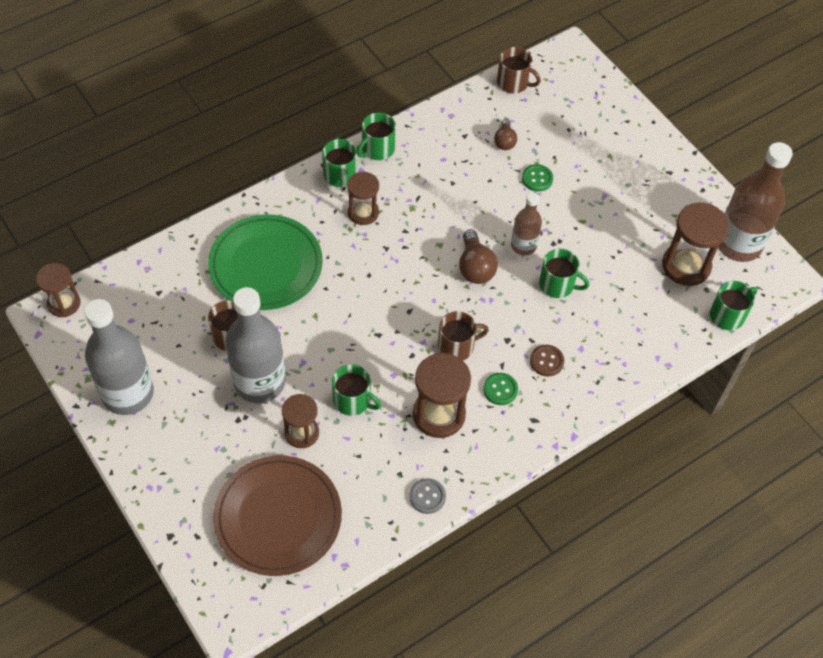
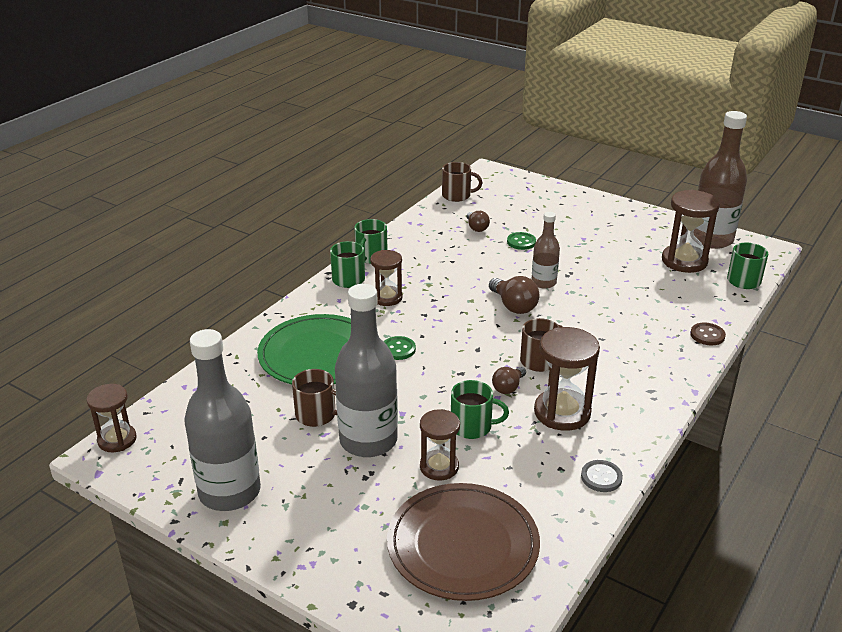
camera: 20 degrees left, 25 degrees down
(409, 367) = (508, 387): none -> brown light bulb
(500, 389) = (603, 378): green button -> green button (398, 349)
(546, 361) = (626, 348): brown button -> brown button (707, 335)
(557, 284) = (592, 298): green mug -> none

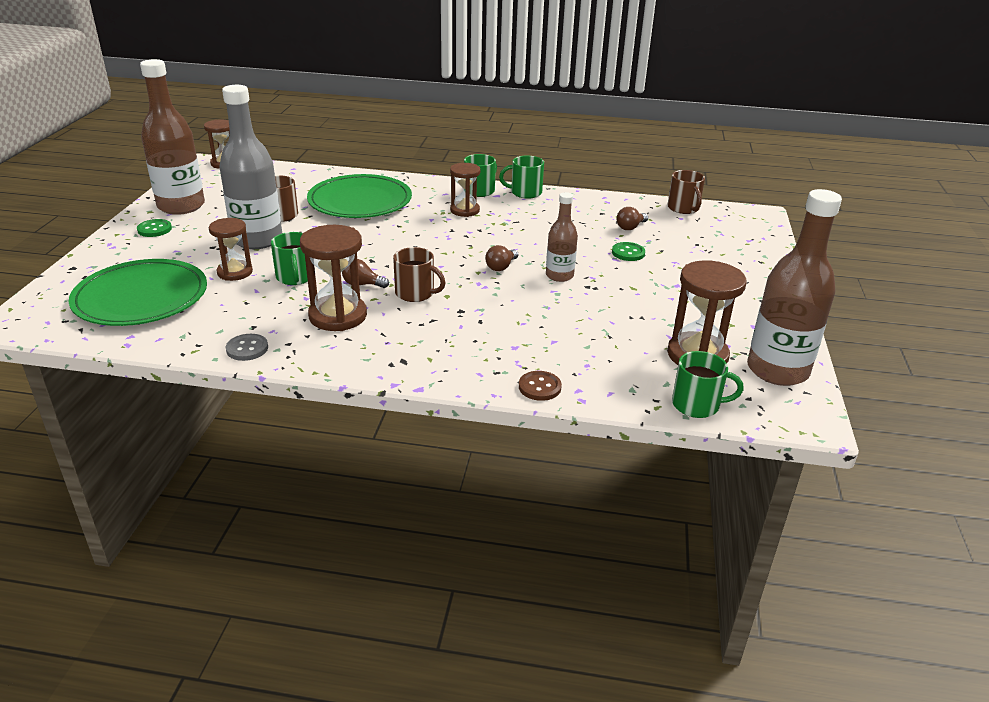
camera: 65 degrees right, 0 degrees up
(229, 492) = (181, 206): grey bottle -> brown bottle
(398, 349) = (389, 229): green button -> green button (154, 229)
(463, 545) = (141, 297): brown plate -> green plate
(513, 306) = (501, 267): brown light bulb -> brown light bulb, size x0.64

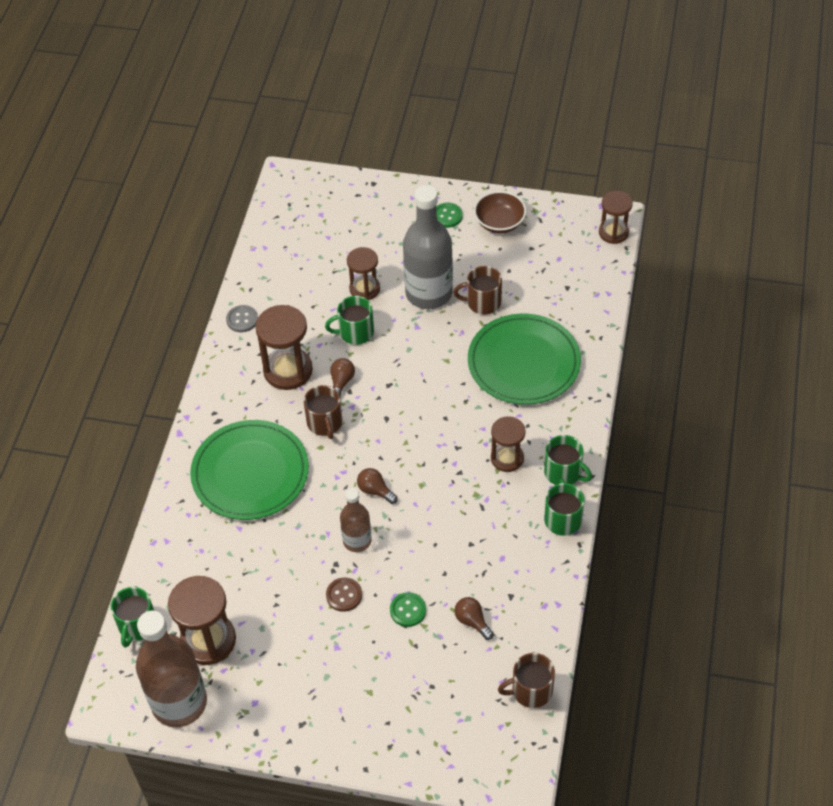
camera: 95 degrees right, 20 degrees up
(141, 297) = (322, 238): green plate -> green plate (250, 473)
(181, 206) = (499, 223): brown bottle -> brown bowl
(416, 293) = (325, 423): brown mug -> brown mug turned 45 degrees counterclockwise
(539, 387) = (173, 514): brown button -> brown button (344, 595)

